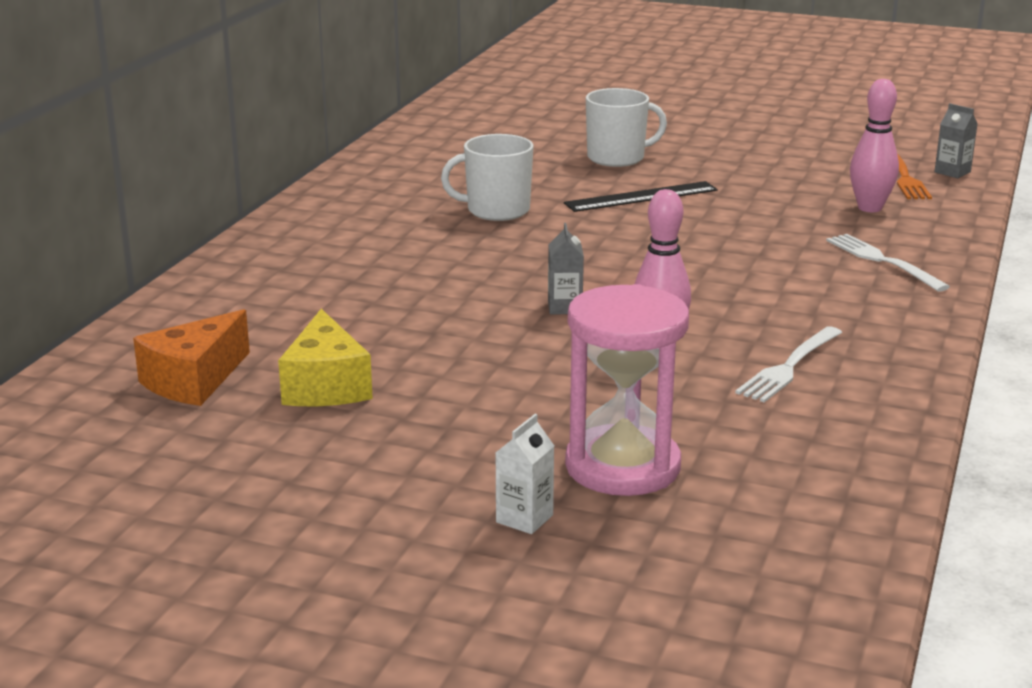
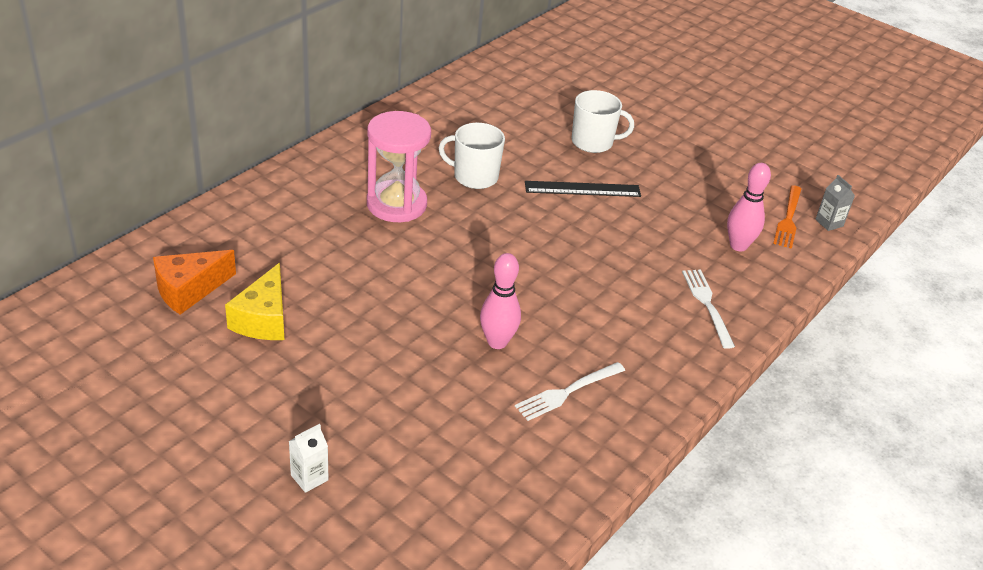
camera: 15 degrees right, 15 degrees up
(565, 307) = (457, 289): grey carton -> none
(622, 466) = (398, 451): pink hourglass -> pink hourglass (396, 204)

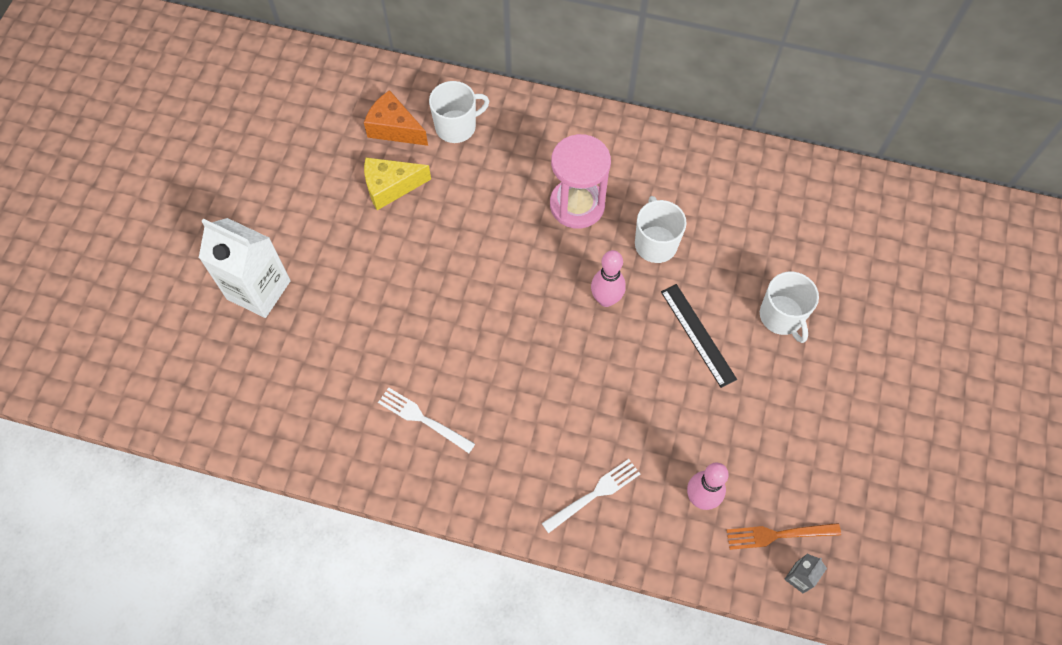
camera: 70 degrees right, 25 degrees up
(232, 245) = (456, 126): none -> white mug
(309, 477) = (258, 290): white carton -> white carton, size x2.36
(497, 342) = (452, 348): pink bowling pin -> pink bowling pin (606, 299)

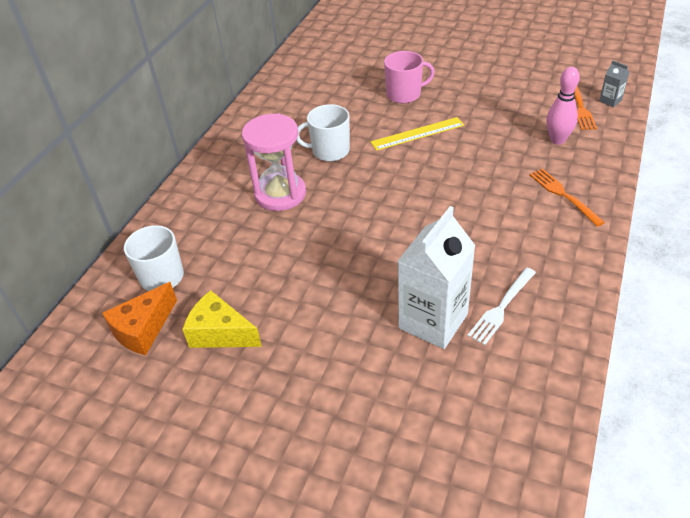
camera: 80 degrees left, 20 degrees down
(258, 290) = (333, 469): white carton -> white carton (433, 321)
(390, 187) = (220, 333): yellow cheese -> yellow cheese turned 120 degrees clockwise
(594, 494) = (563, 195): white fork -> orange fork
(606, 299) = (380, 181): pink bowling pin -> none
(698, 335) = (417, 133): black ruler -> yellow ruler
(782, 316) = (404, 94): white mug -> pink mug

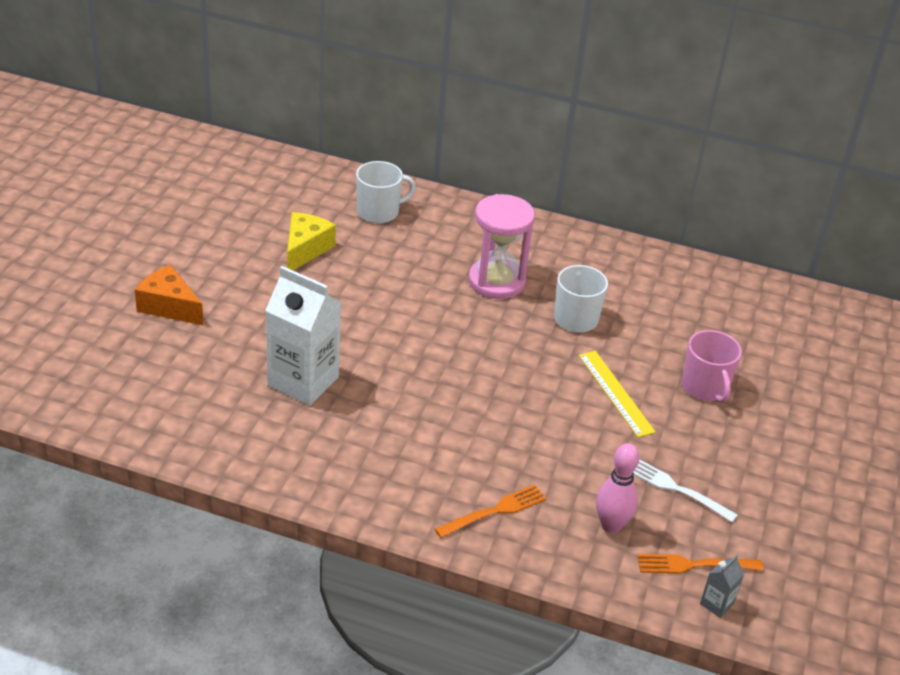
camera: 80 degrees right, 5 degrees down
(143, 329) = (315, 207): orange cheese -> orange cheese (169, 306)
(501, 307) = (315, 432): white fork -> white fork (676, 489)

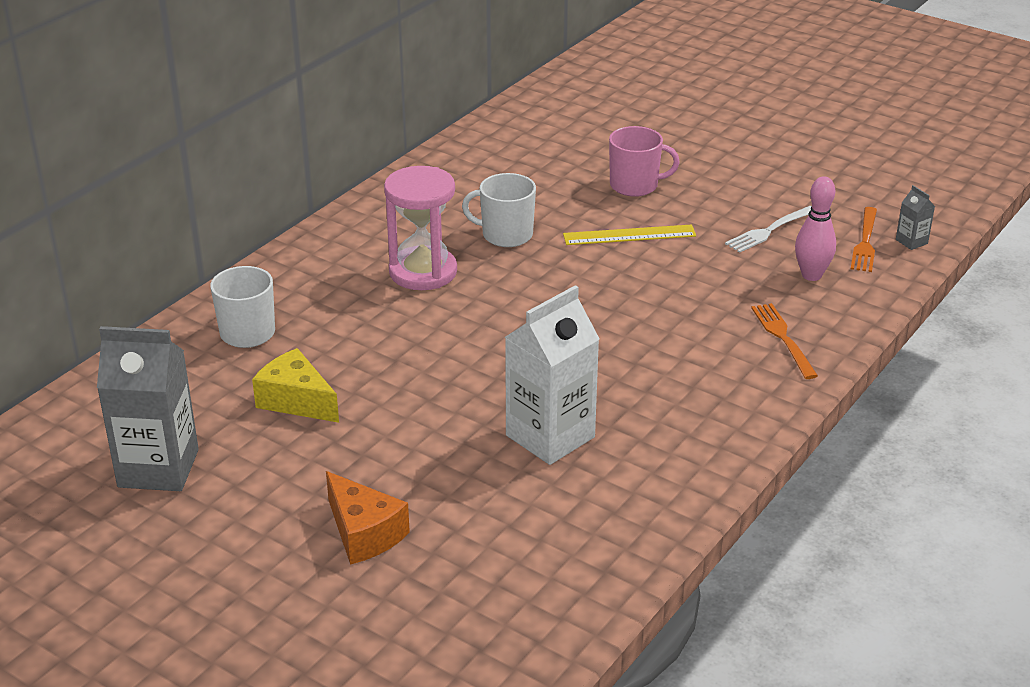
camera: 70 degrees left, 5 degrees down
(169, 306) = (364, 533): orange cheese -> orange cheese turned 90 degrees counterclockwise
(214, 207) = (158, 468): none -> grey carton

